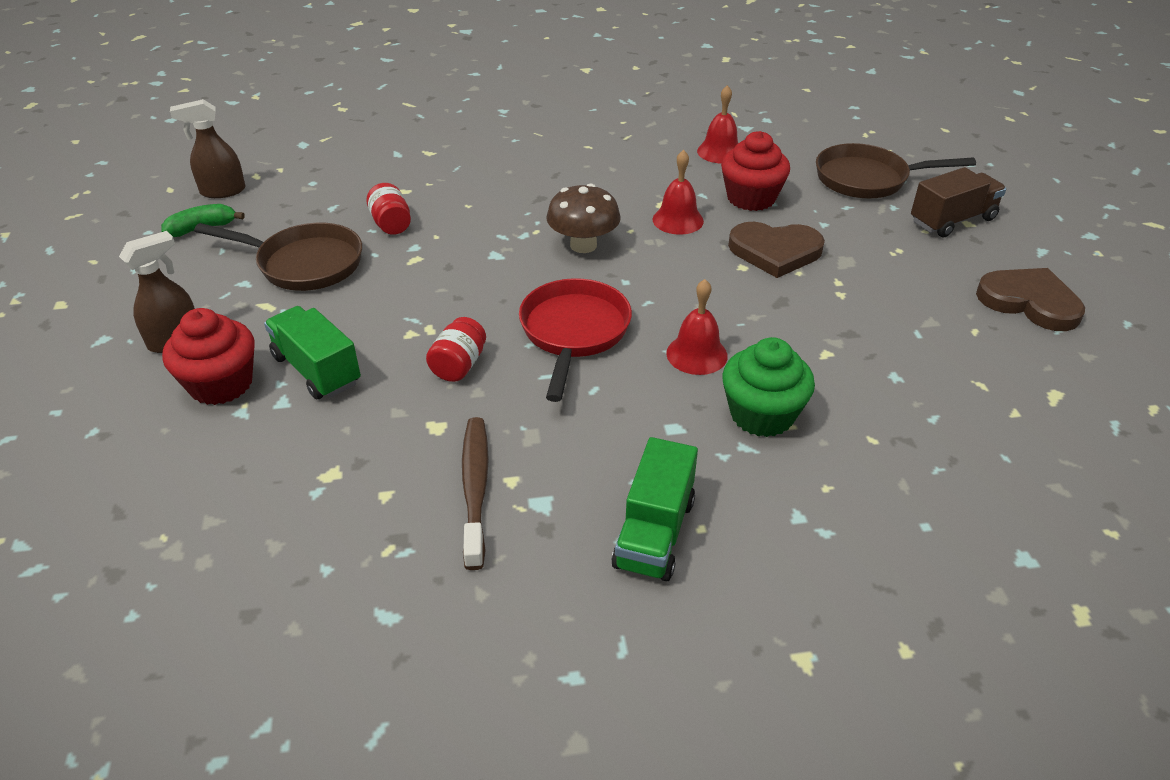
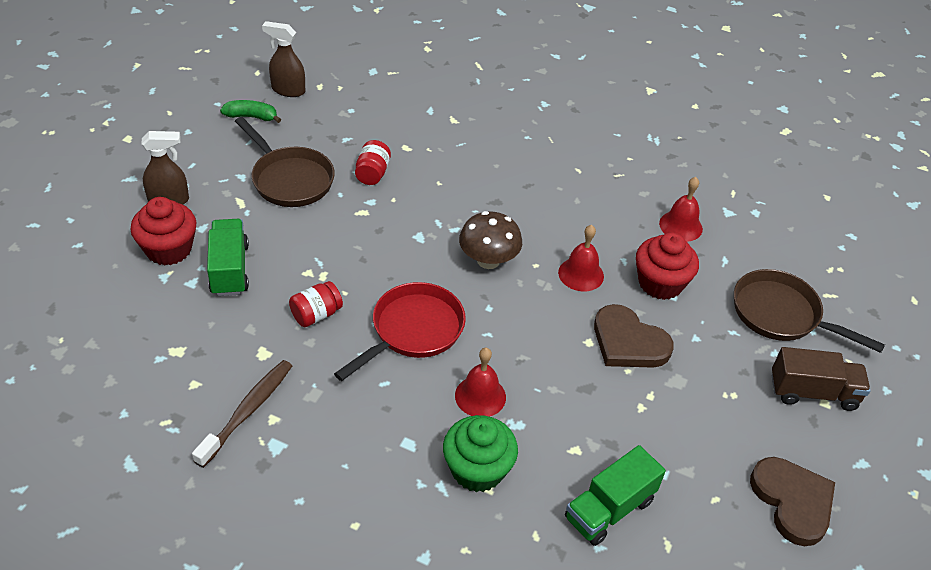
camera: 30 degrees right, 5 degrees up
(654, 533) = (323, 509): green truck -> green truck (609, 509)

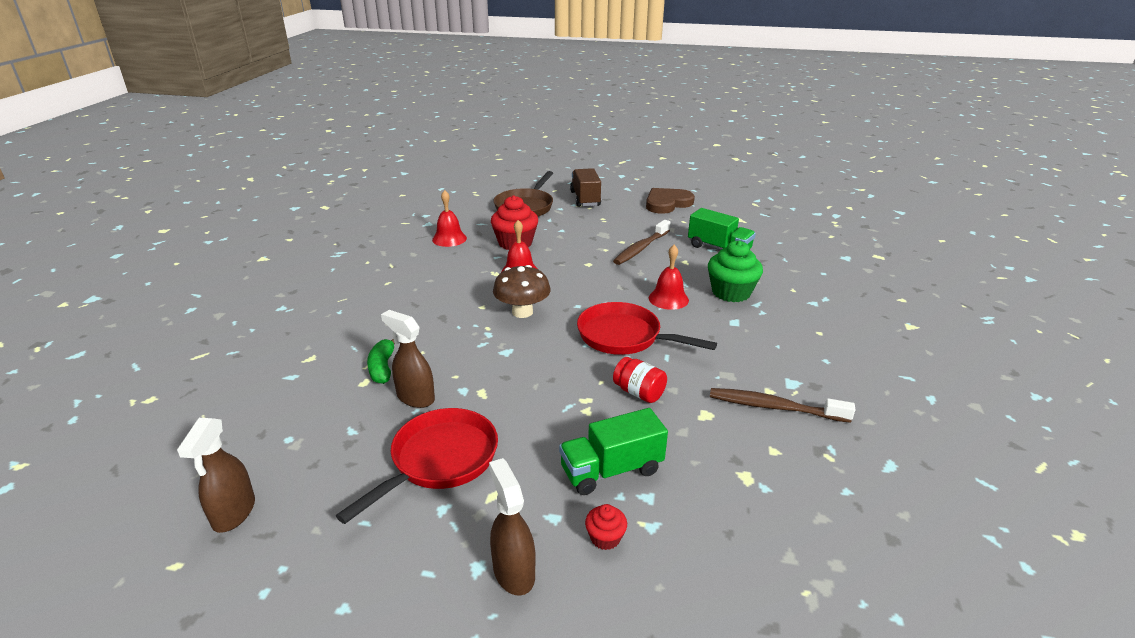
camera: 100 degrees left, 15 degrees down
(169, 249) = (605, 538): red cupcake -> red cupcake, size x0.49
(251, 117) = (303, 537): green banana -> green banana (382, 368)
(289, 179) = (439, 461): brown pan -> red pan
(372, 173) = (415, 397): red jar -> brown spray bottle
(624, 411) = (641, 248): none -> brown toothbrush
(628, 342) = (579, 250): brown heart -> none

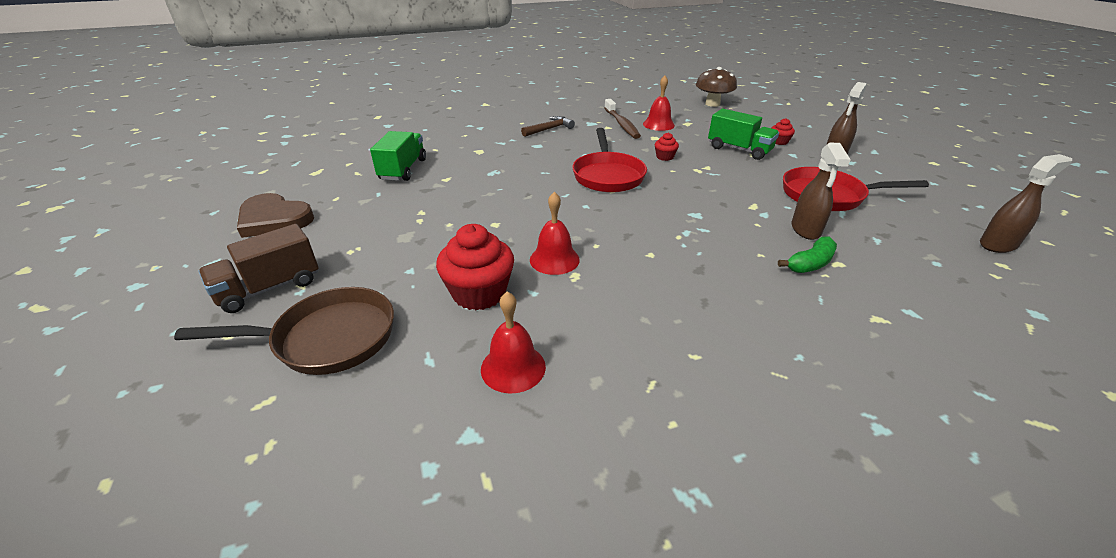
camera: 120 degrees left, 5 degrees up
(522, 312) = (631, 228): brown mushroom -> brown mushroom (712, 104)
(639, 393) = (664, 157): red jar -> red cupcake
(641, 248) = (431, 205): brown toothbrush -> none
(668, 299) = (528, 172): red bell -> red bell (658, 124)
(731, 292) = (491, 152): green cupcake -> none
(784, 344) = (549, 129): none -> brown hammer

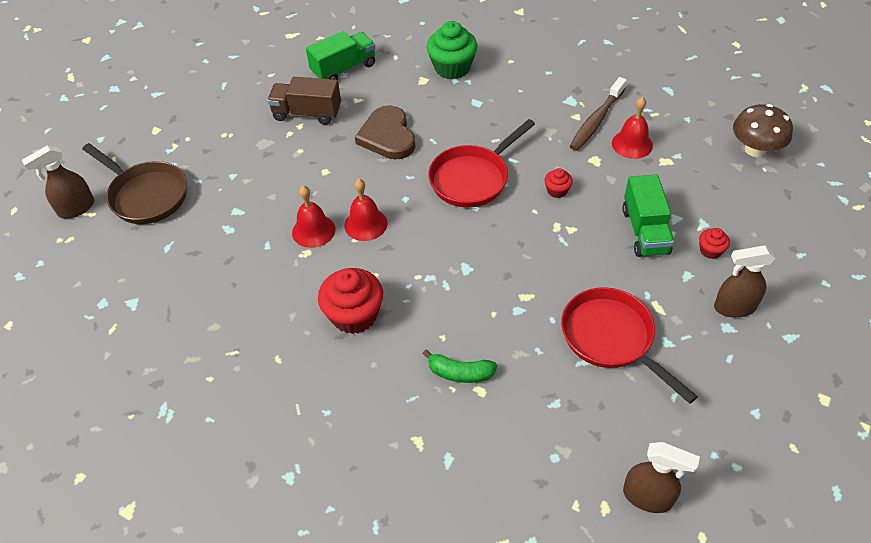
camera: 50 degrees right, 15 degrees up
(269, 288) = (160, 136): brown truck -> brown truck (307, 113)
(274, 219) = (219, 73): brown heart -> brown heart (387, 136)
(479, 293) = (241, 222): red cupcake -> red cupcake (354, 315)
(489, 138) = (452, 68): none -> green cupcake
(513, 367) = (192, 284): red bell -> red bell (365, 224)
(549, 129) = (520, 86): brown hammer -> none
(805, 230) = (518, 348): brown spray bottle -> brown spray bottle (76, 208)

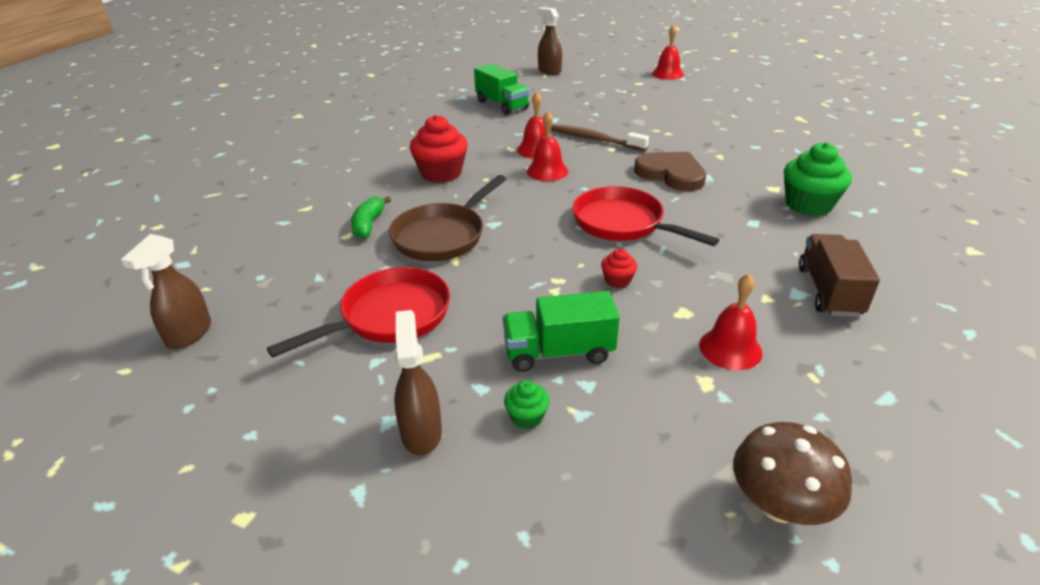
camera: 85 degrees right, 15 degrees down
(138, 103) = (667, 74): none -> red bell
(146, 195) = (566, 88): brown pan -> brown pan (443, 236)
(307, 113) = (687, 135): brown truck -> brown truck (829, 291)
(344, 69) = (764, 146): green truck -> green truck (502, 105)
(387, 136) = (671, 174): brown heart -> brown heart turned 60 degrees clockwise
(596, 120) = (766, 315): brown toothbrush -> brown toothbrush (594, 139)
(710, 250) = (527, 417): red cupcake -> green cupcake

